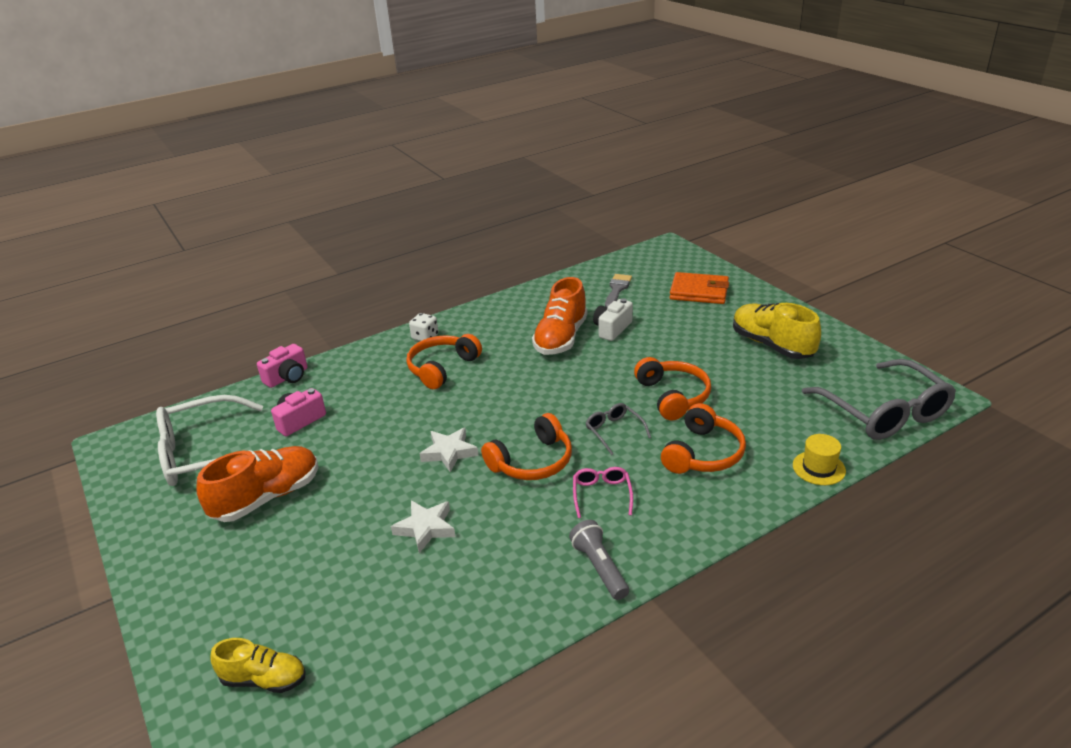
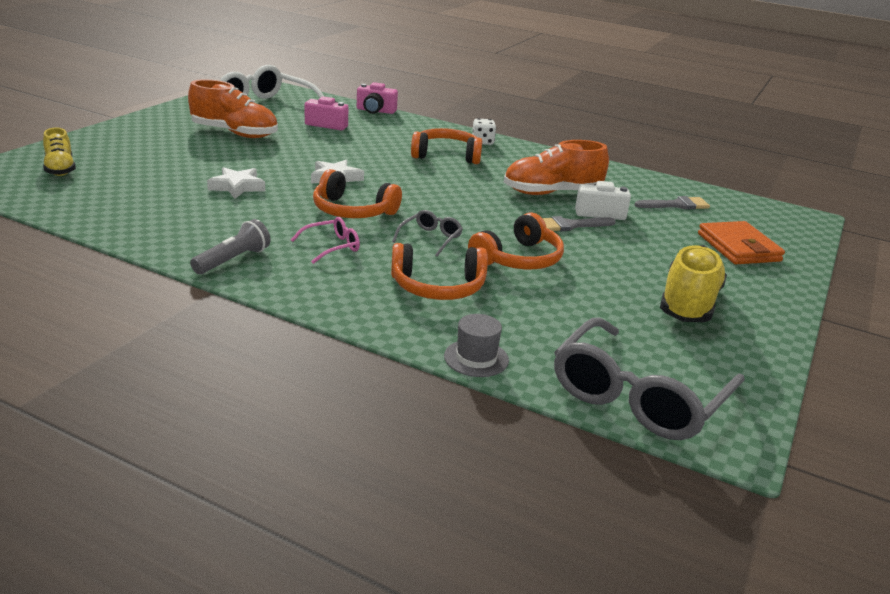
camera: 55 degrees right, 5 degrees down
(626, 350) = (570, 225): none -> grey brush
(818, 468) = (476, 358): yellow hat -> grey hat

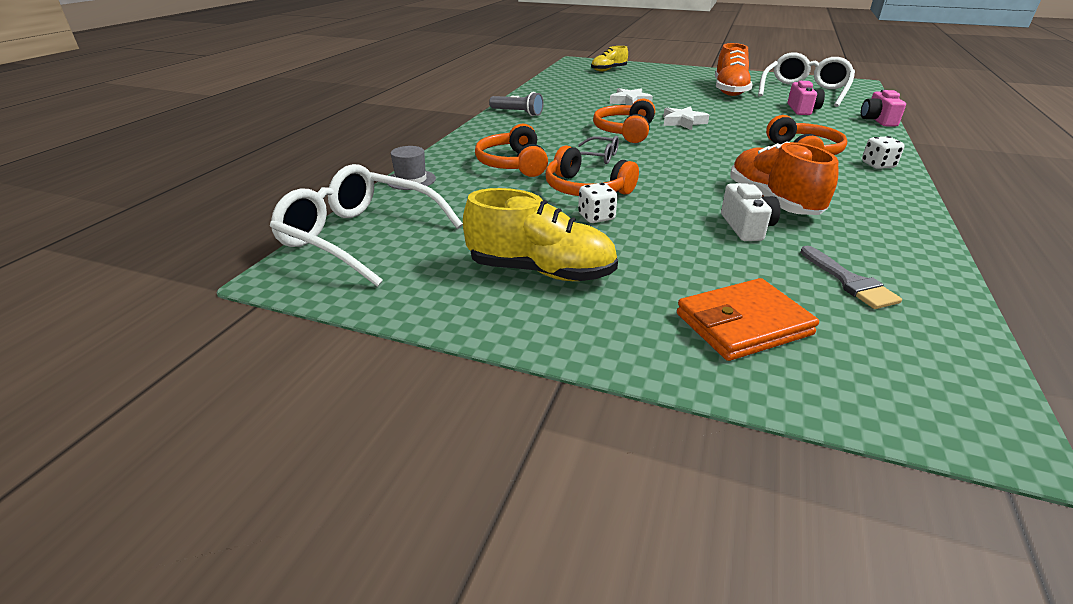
camera: 85 degrees right, 5 degrees up
(332, 247) = (556, 131): pink glasses -> none
(570, 225) = (690, 211): grey brush -> none
(583, 265) = (596, 217): none -> white dice
(638, 397) = (360, 237): grey glasses -> white glasses

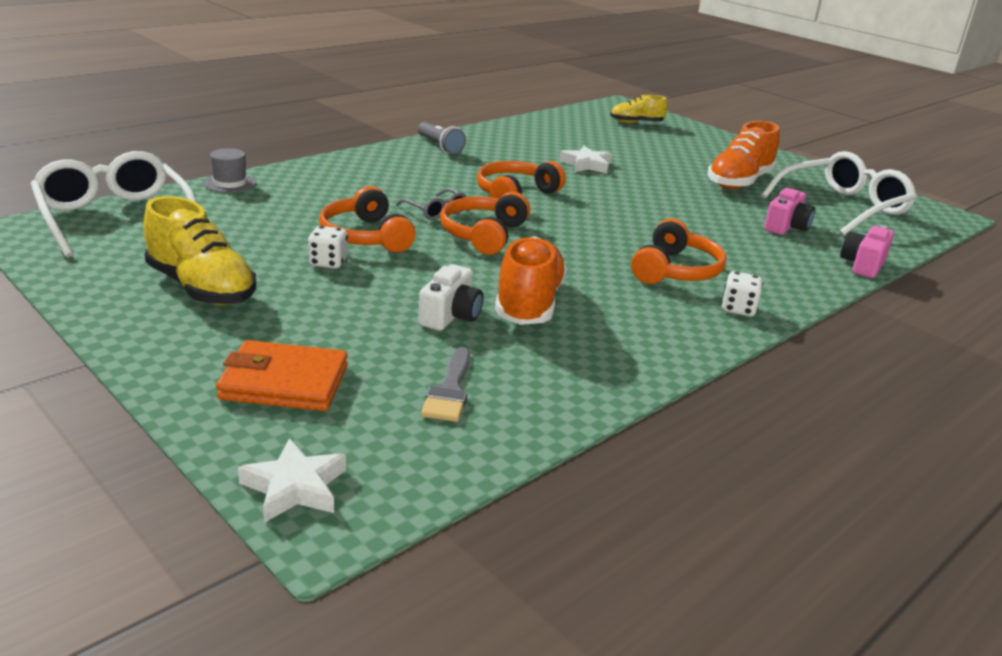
camera: 25 degrees right, 5 degrees down
(512, 164) = (342, 194): orange headphones -> orange headphones (483, 234)
(683, 122) = (602, 202): white star -> white star (295, 487)

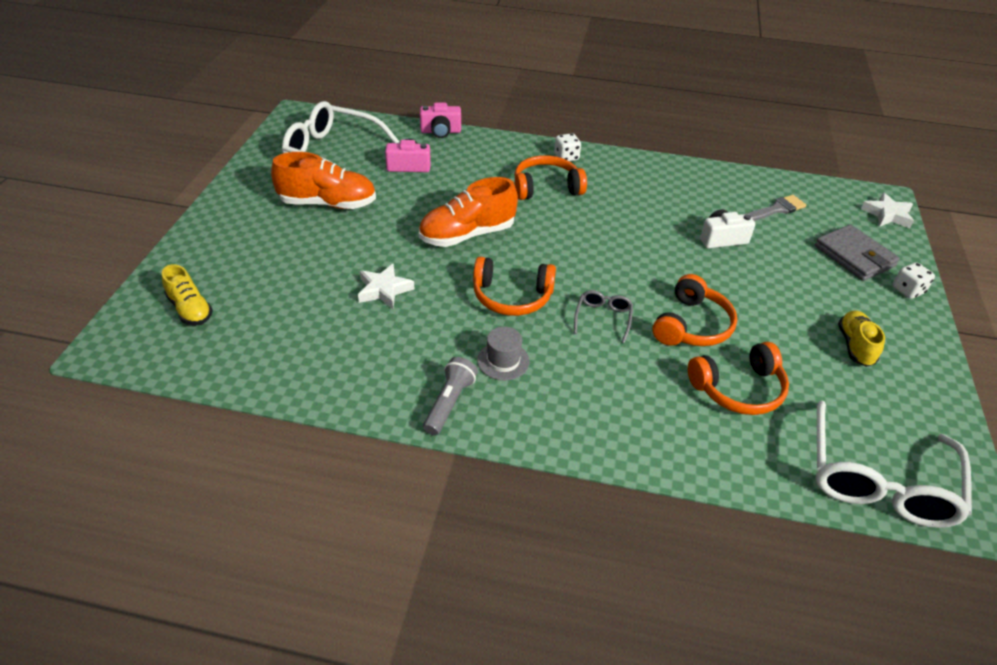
camera: 125 degrees left, 15 degrees up
(201, 288) = (855, 346): yellow shoe -> yellow shoe, size x0.61
(230, 183) = (732, 473): grey hat -> grey hat (503, 361)
(284, 382) = (854, 256): orange wallet -> grey wallet
(328, 262) = (748, 318): white dice -> white dice (907, 290)
(483, 234) = (608, 277): orange headphones -> orange headphones (739, 389)
(529, 304) = (667, 220): orange shoe -> orange shoe (467, 235)

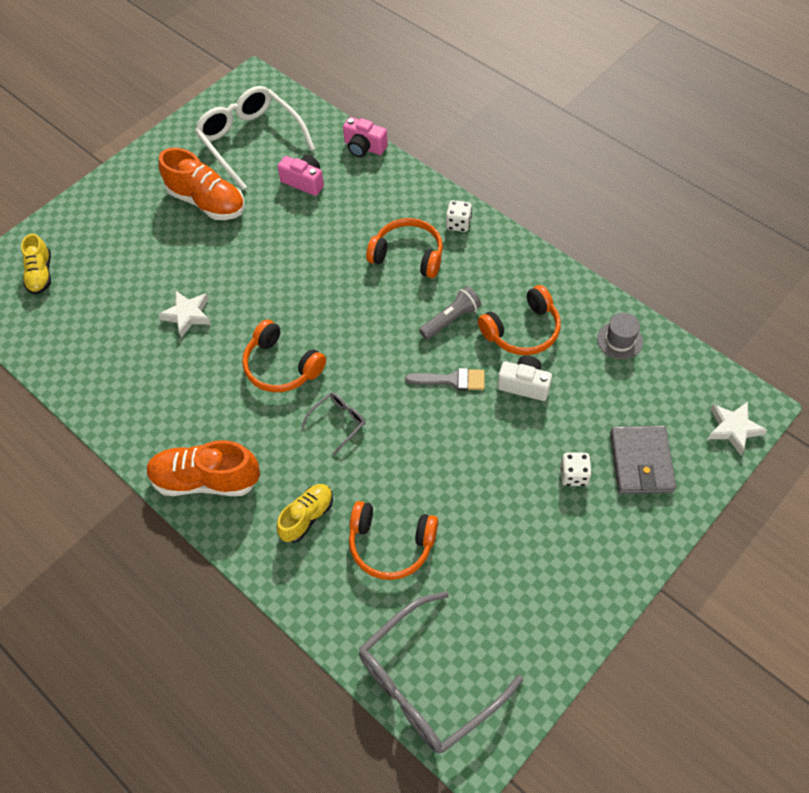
camera: 35 degrees right, 15 degrees up
(449, 403) = (159, 446): grey flashlight -> grey flashlight (450, 319)
(467, 235) = (295, 283): orange shoe -> orange shoe (206, 480)
(503, 361) = (226, 426): grey hat -> grey hat (620, 340)
(692, 325) = (408, 465): orange headphones -> orange headphones (522, 331)
(777, 209) = (616, 372): grey brush -> grey brush (452, 380)
(855, 346) = (537, 556): yellow shoe -> yellow shoe (307, 517)
(878, 480) = (427, 683): white glasses -> grey glasses
(907, 290) = (655, 524): white dice -> white dice (574, 475)

